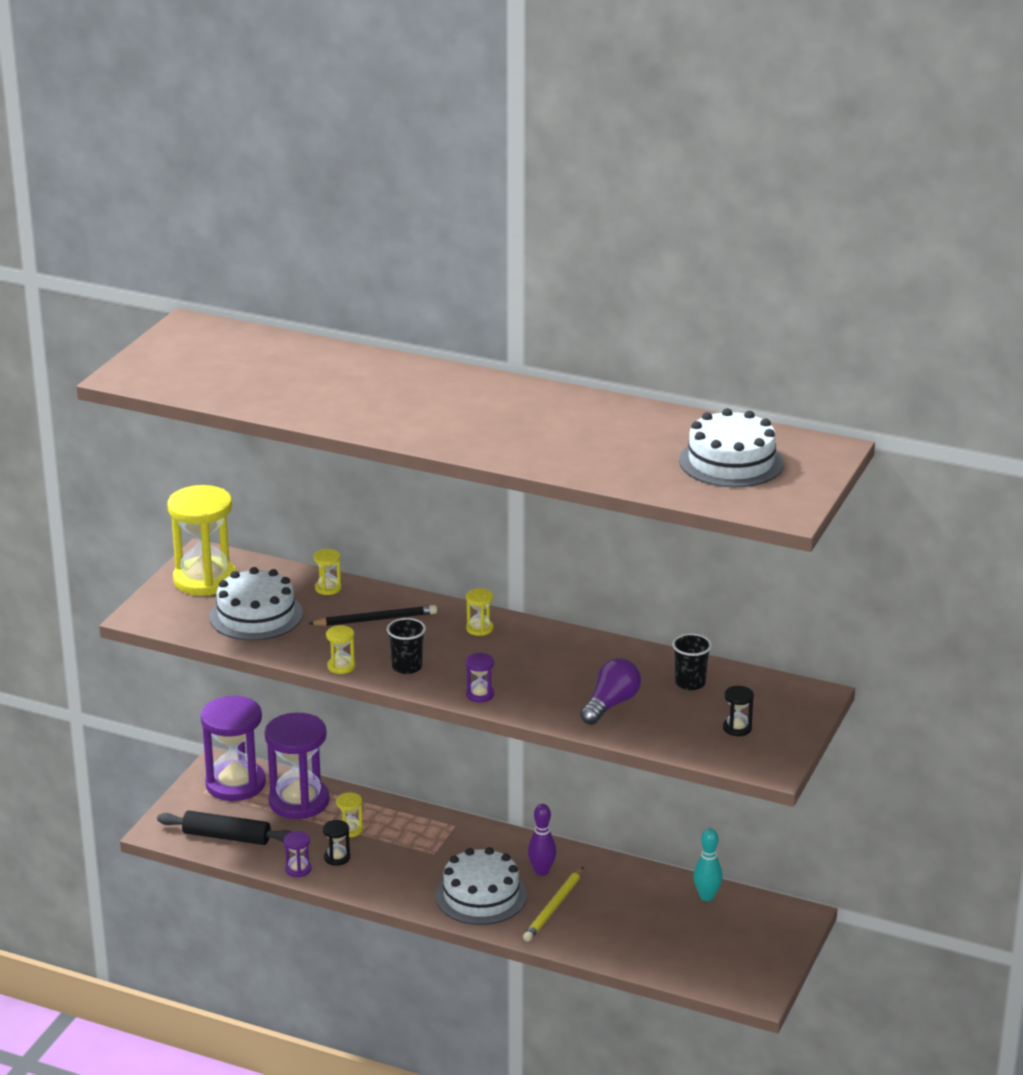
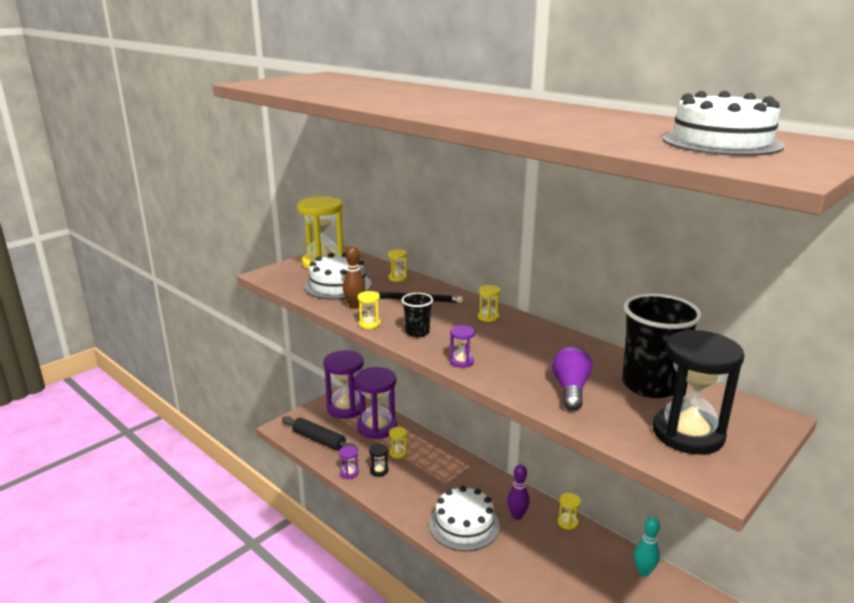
camera: 20 degrees right, 5 degrees down
(303, 644) = (355, 306): none -> brown bowling pin
(554, 907) = (515, 549): yellow pencil -> none
(605, 865) = (567, 522): none -> yellow hourglass
(611, 704) = (570, 389): purple light bulb -> purple light bulb turned 45 degrees counterclockwise
(690, 683) = (650, 385): black cup -> black cup, size x2.00
(737, 728) = (688, 434): black hourglass -> black hourglass, size x2.40

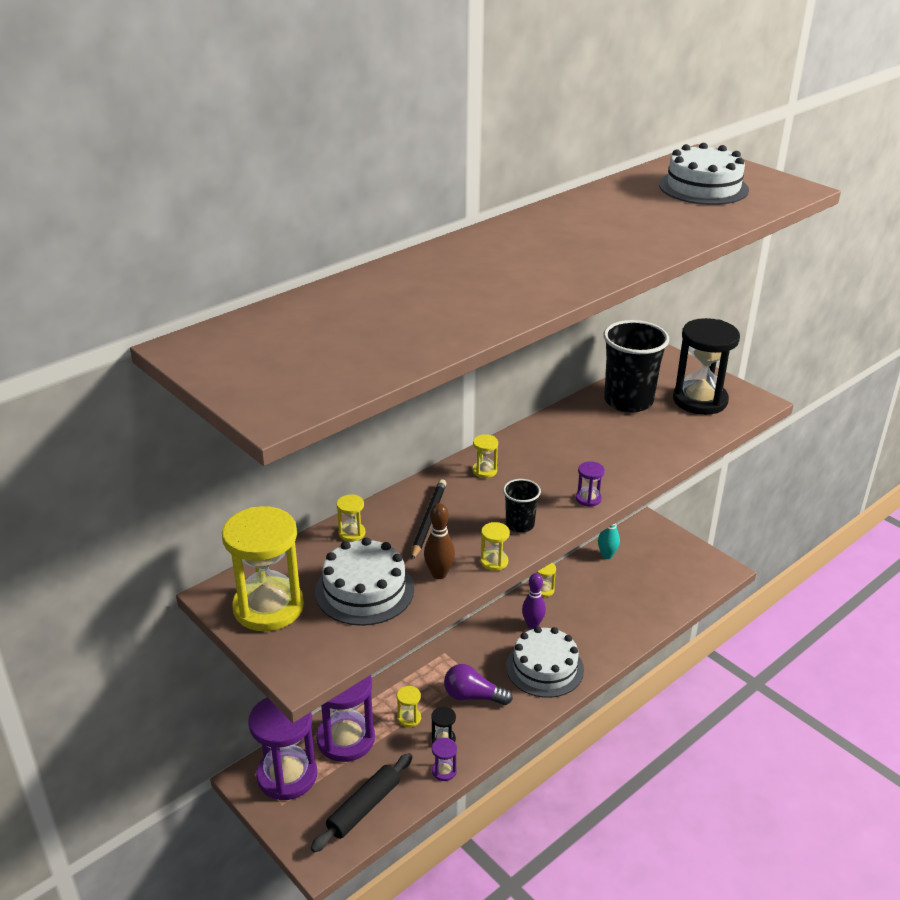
camera: 85 degrees left, 10 degrees up
(570, 389) = (639, 442): purple light bulb -> purple light bulb (473, 696)

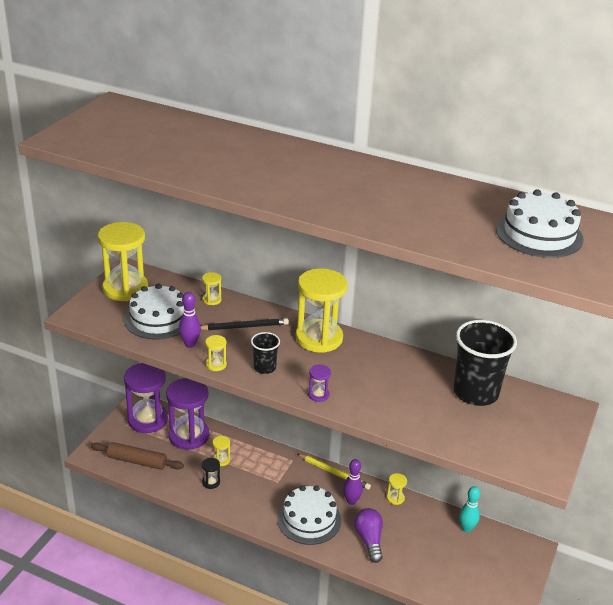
camera: 65 degrees right, 0 degrees up
(364, 808) = (137, 461): black rolling pin -> brown rolling pin
(439, 574) = (190, 344): brown bowling pin -> purple bowling pin
(444, 771) = (183, 490): purple hourglass -> none
(473, 696) = (258, 487): purple light bulb -> purple light bulb (369, 540)
(483, 624) = (334, 473): none -> yellow pencil
(484, 471) = (319, 338): yellow hourglass -> yellow hourglass, size x2.40
(700, 400) = (515, 435): black hourglass -> none

